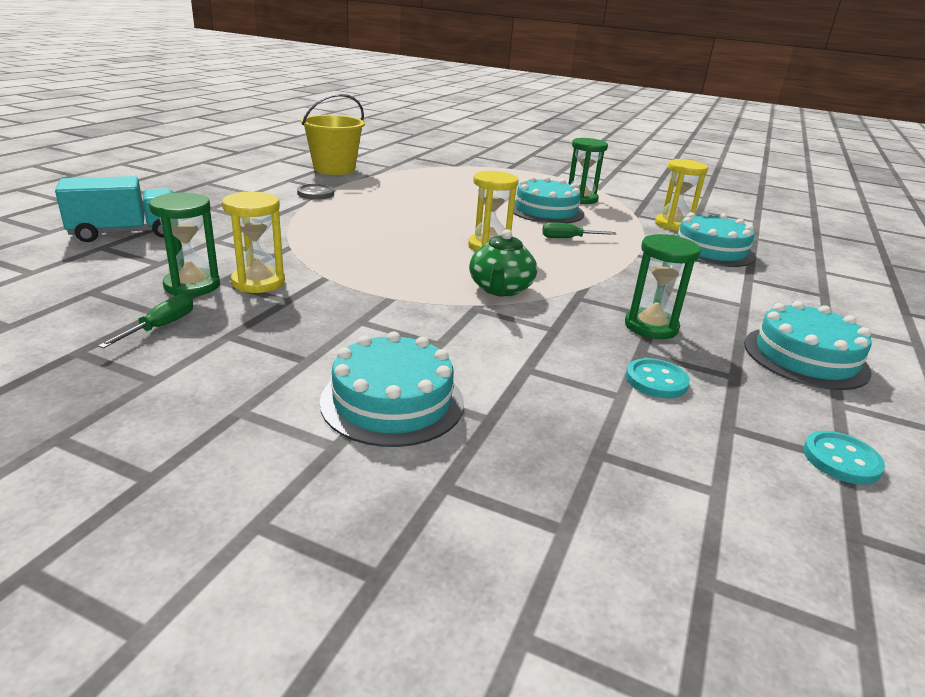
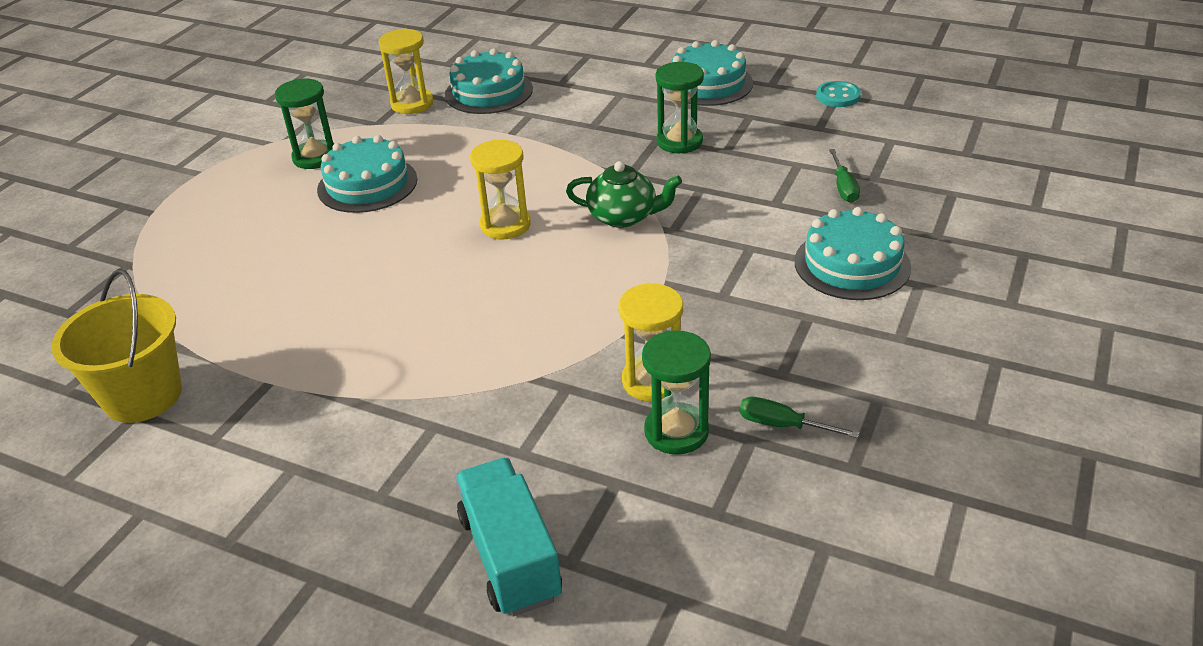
camera: 85 degrees left, 10 degrees up
(315, 193) = (296, 393): grey button -> none
(569, 238) = (468, 172): green screwdriver -> green screwdriver (843, 187)
(656, 381) = (770, 148): turquoise button -> none

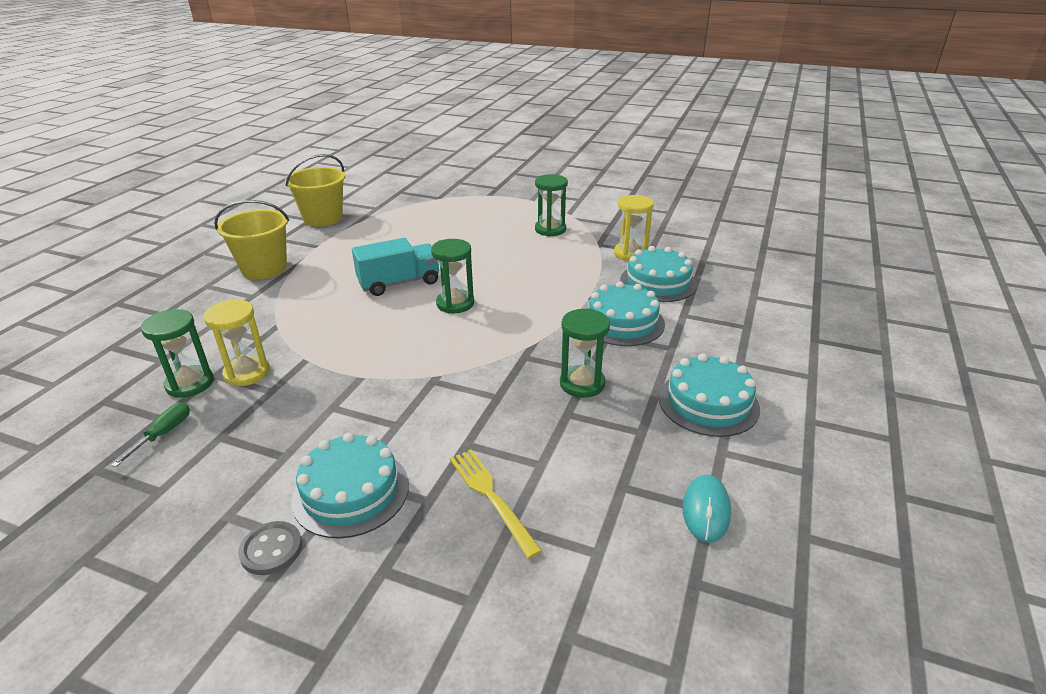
camera: 85 degrees right, 5 degrees down
(335, 433) = (264, 268): none -> yellow bucket
(367, 184) = (515, 250): turquoise cake -> turquoise cake (622, 322)
(505, 225) = (455, 303): yellow hourglass -> green hourglass
(510, 556) = (131, 327): turquoise truck -> turquoise truck (399, 283)
(624, 216) = (458, 355): green teapot -> none
(838, 96) = (706, 510): turquoise button -> turquoise mouse
(843, 187) = (491, 497): green screwdriver -> yellow fork
(933, 300) = (271, 549): none -> grey button

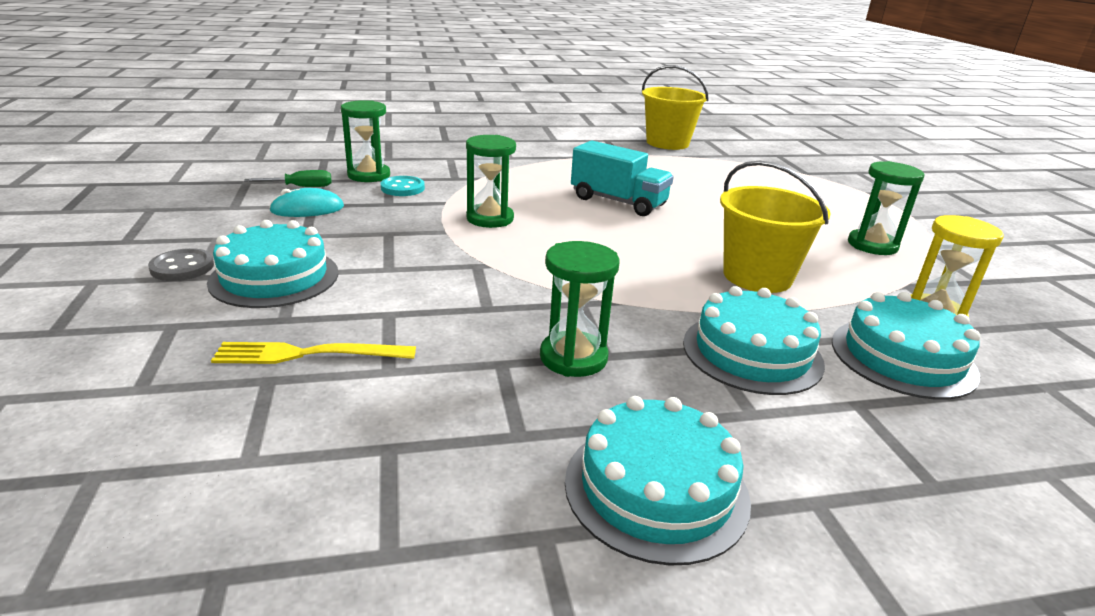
camera: 55 degrees right, 5 degrees down
(247, 373) = (402, 188): yellow hourglass -> turquoise button
(264, 268) = (554, 149): yellow bucket -> yellow bucket (757, 276)
(455, 303) = (625, 237): green hourglass -> green hourglass (490, 218)
(491, 497) = (309, 354): yellow fork -> yellow fork turned 120 degrees counterclockwise
(706, 510) = (386, 550): turquoise mouse -> turquoise mouse (307, 209)

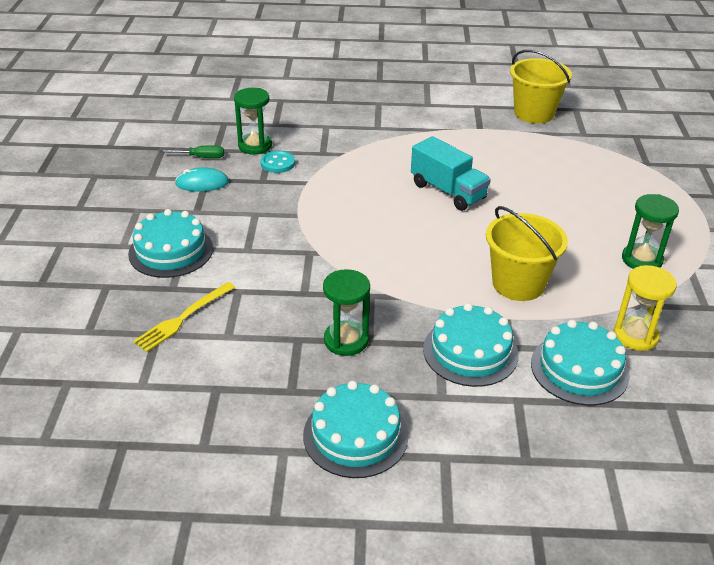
camera: 15 degrees right, 10 degrees up
(182, 267) = (114, 236): grey button -> none
(309, 354) = (183, 318): yellow fork -> yellow fork turned 60 degrees counterclockwise
(490, 218) = (335, 204): green hourglass -> none

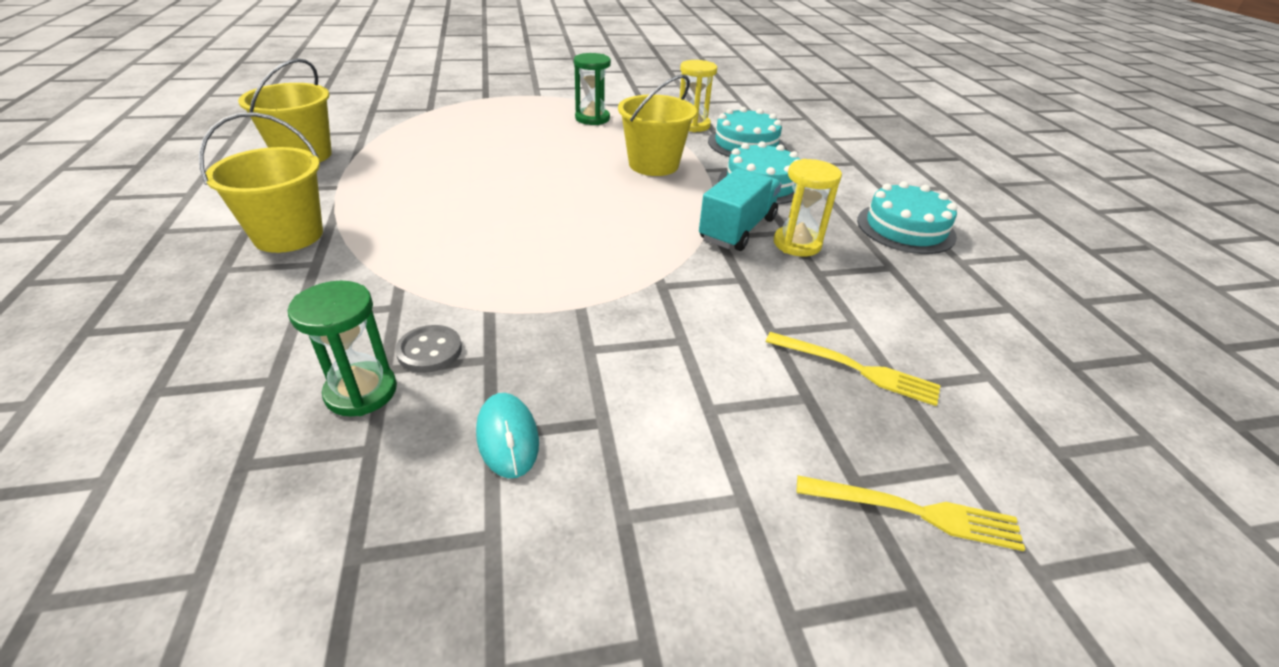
camera: 105 degrees left, 0 degrees up
(77, 299) = (914, 512): none -> yellow fork
(171, 251) = (725, 424): turquoise cake -> none
(201, 157) = (404, 466): green screwdriver -> none
(277, 163) = (429, 351): turquoise button -> grey button
(346, 340) = (797, 244): green hourglass -> yellow hourglass
(412, 117) = (288, 235): none -> yellow bucket
(448, 191) = (497, 202): turquoise truck -> turquoise truck (737, 229)

